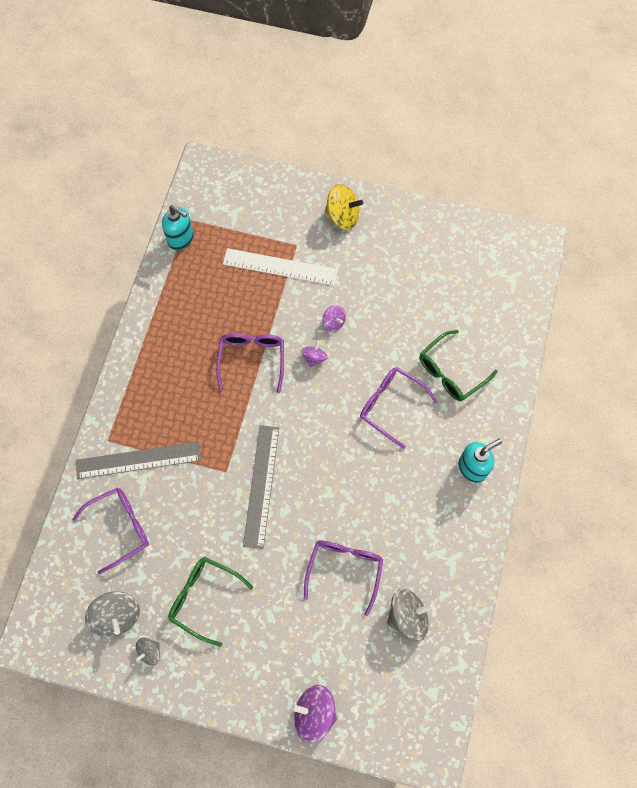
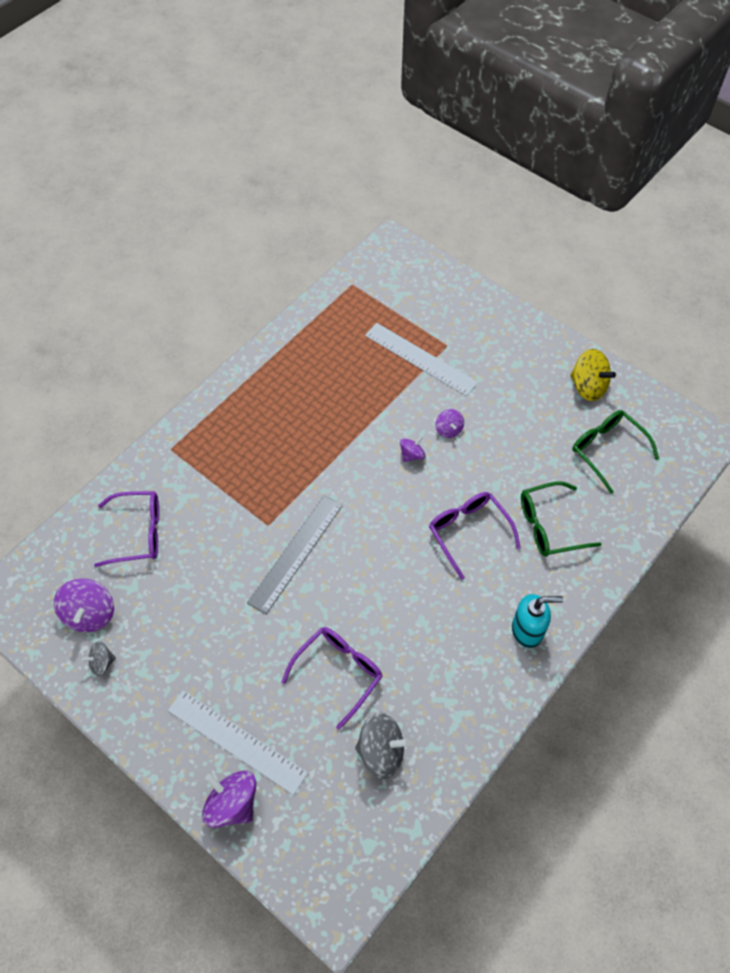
camera: 25 degrees right, 10 degrees down
(117, 616) = (90, 614): grey spinning top -> purple spinning top
(138, 460) = (189, 478): grey ruler -> none
(181, 239) = (336, 299): turquoise soap dispenser -> none
(204, 598) = (182, 635): green glasses -> green glasses (607, 450)
(252, 359) = (348, 431): purple glasses -> none
(292, 663) = (236, 741): none -> white ruler
(342, 216) = (507, 336): yellow spinning top -> yellow spinning top (588, 386)

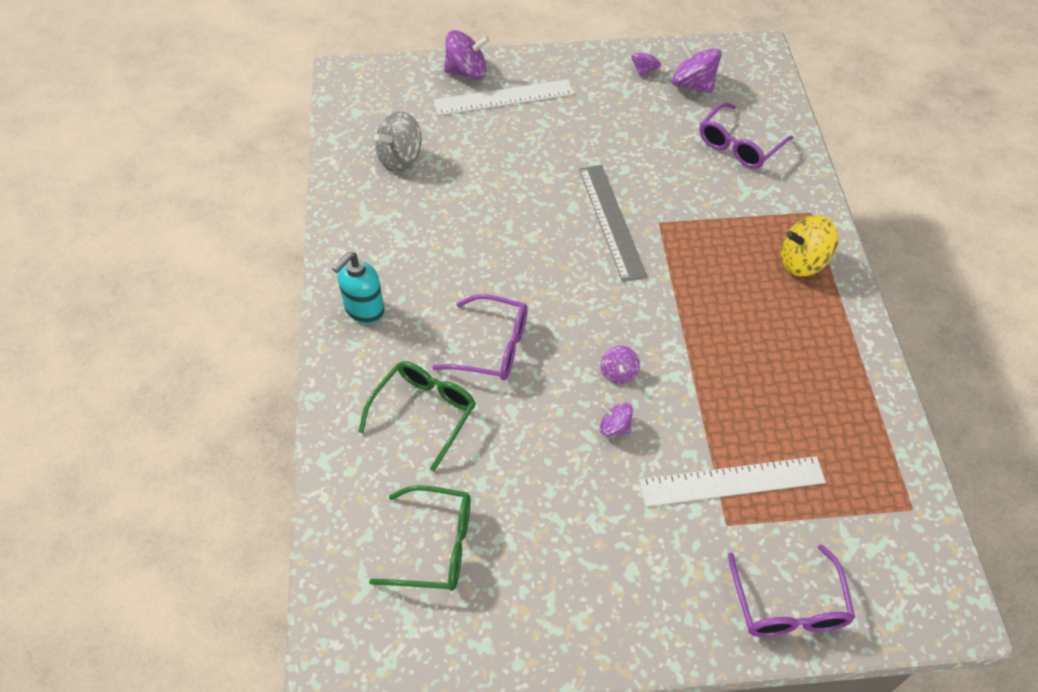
camera: 135 degrees right, 5 degrees down
(102, 663) = (644, 70): grey spinning top -> purple spinning top
(339, 672) = (482, 177): purple glasses -> purple glasses (788, 606)
(588, 386) = (526, 614): yellow spinning top -> yellow spinning top (802, 262)

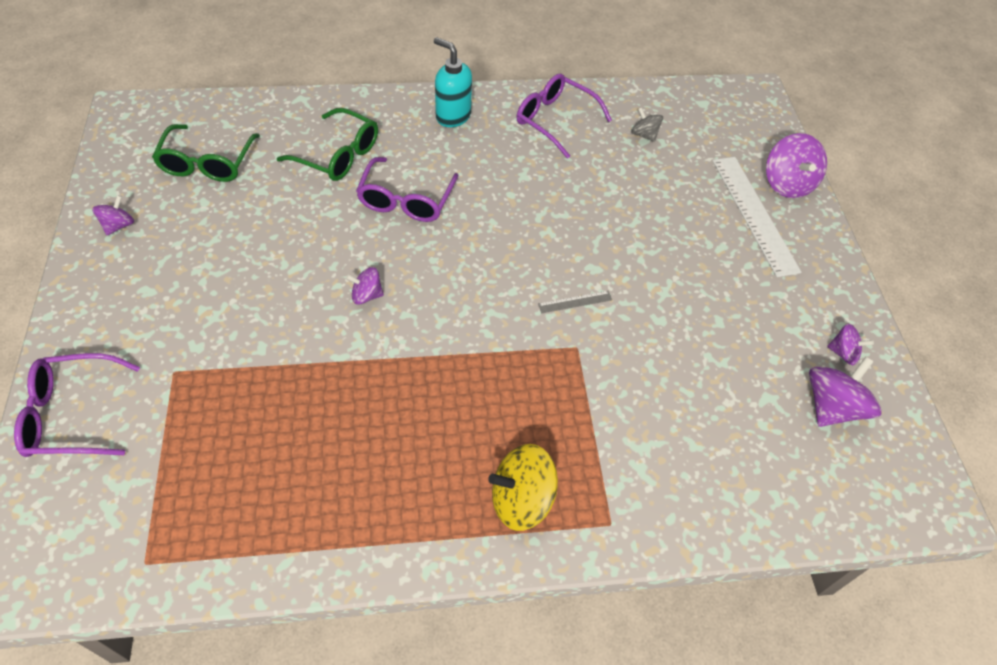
camera: 85 degrees right, 0 degrees up
(400, 158) = (644, 135): grey spinning top -> grey spinning top, size x0.57
(611, 221) = (575, 302): grey ruler -> grey ruler, size x0.42
(614, 427) = (302, 288): purple spinning top -> purple spinning top (118, 225)
(732, 482) = (220, 382): white ruler -> none
(739, 145) = (724, 450): purple glasses -> purple glasses (555, 120)
(802, 262) = (521, 499): yellow spinning top -> yellow spinning top turned 90 degrees counterclockwise

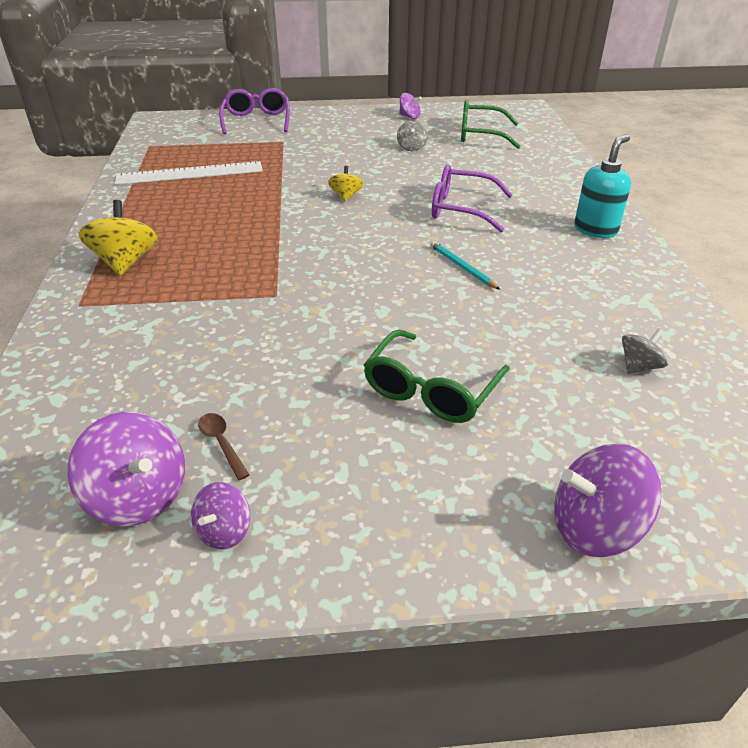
camera: 95 degrees right, 15 degrees down
(233, 229) = (411, 148): none -> grey spinning top
(338, 155) = (509, 179): green glasses -> green glasses (431, 390)
(366, 295) = (346, 196): purple spinning top -> yellow spinning top
(520, 210) = (462, 267): none -> turquoise pencil
(555, 120) = (627, 293): purple glasses -> none
(575, 302) = (334, 296): grey ruler -> none
(754, 214) = (505, 468): white ruler -> white ruler (190, 173)
(772, 365) = (221, 443): none -> brown spoon

